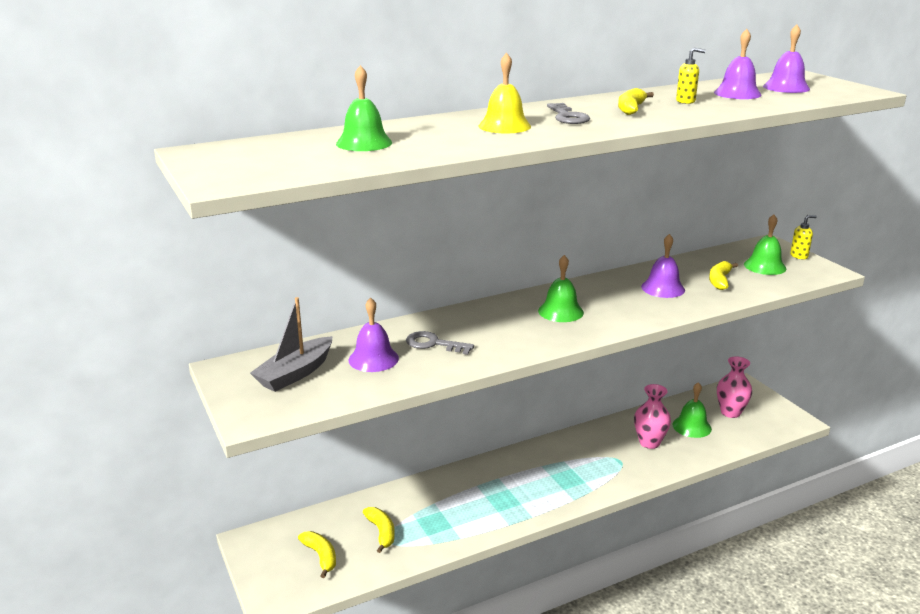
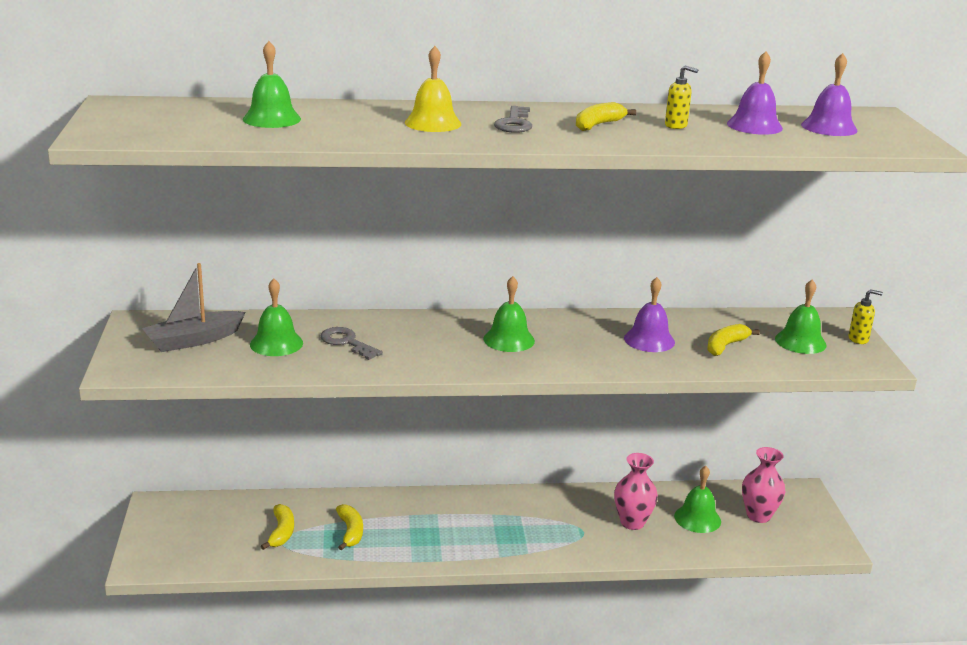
camera: 20 degrees right, 0 degrees up
(321, 556) = (210, 537): yellow banana -> yellow banana (350, 532)
(373, 359) = (276, 343): purple bell -> green bell

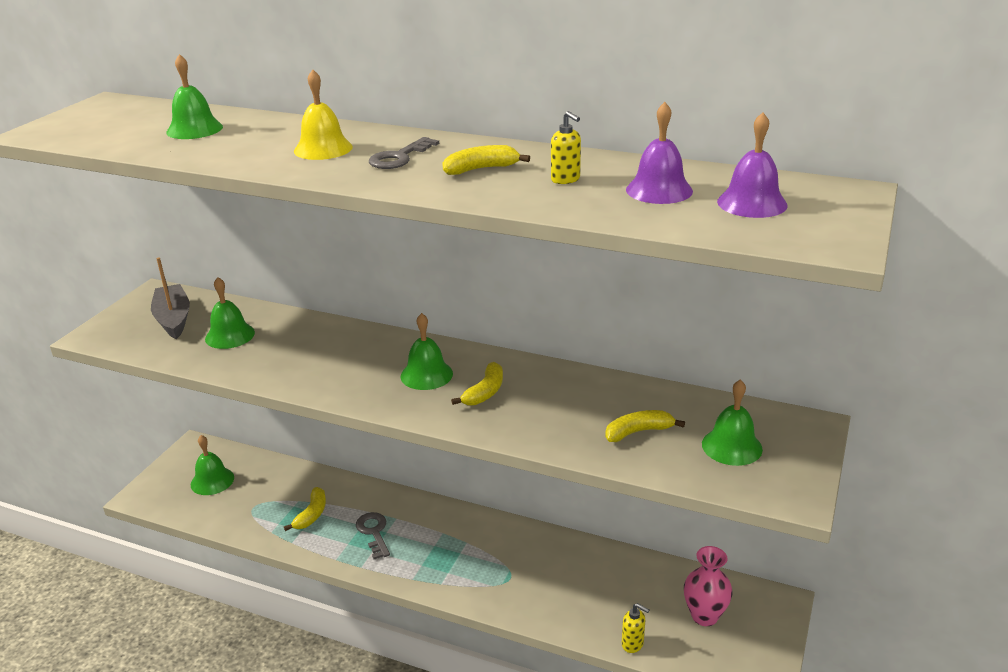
camera: 30 degrees right, 5 degrees up
(193, 340) = (173, 319): grey boat -> grey boat turned 75 degrees clockwise
(281, 532) = (260, 498): yellow banana -> yellow banana (485, 392)
(347, 342) = (285, 347): grey key -> grey key (374, 532)
(632, 522) = (565, 582): pink vase -> none
(649, 340) = (563, 406): purple bell -> none
(697, 518) = (635, 599): green bell -> green bell (212, 481)
(858, 339) = (808, 459): yellow soap dispenser -> yellow soap dispenser (633, 644)

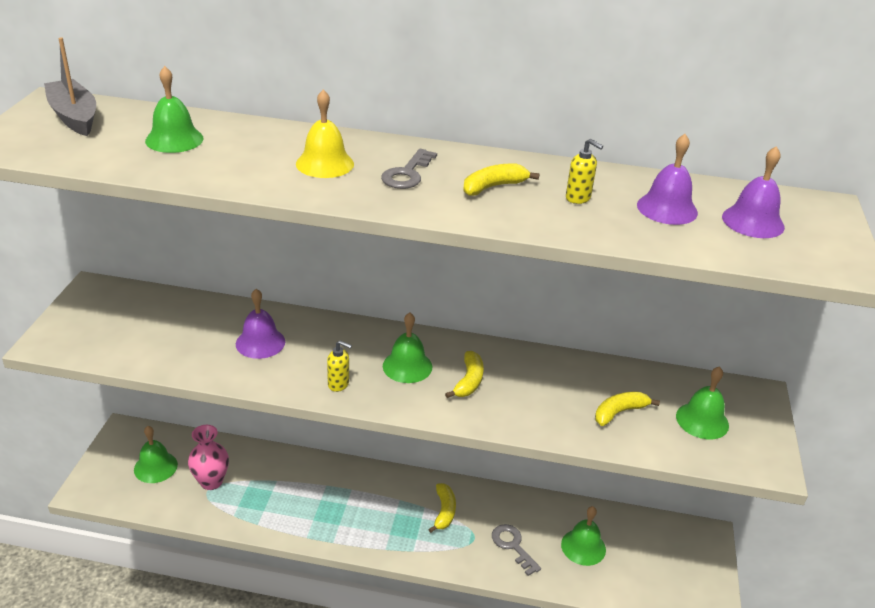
camera: 15 degrees left, 5 degrees up
(173, 319) = (126, 318): grey boat -> grey boat (74, 117)
(230, 335) = (194, 334): green bell -> green bell (583, 547)
(289, 346) = (260, 342): none -> purple bell
(312, 514) = (268, 493): yellow banana -> yellow banana (444, 511)
(374, 532) = (334, 506): grey key -> grey key (513, 546)
(633, 644) = (598, 589): yellow soap dispenser -> yellow soap dispenser (338, 384)
(704, 616) = (650, 555): pink vase -> pink vase (211, 481)

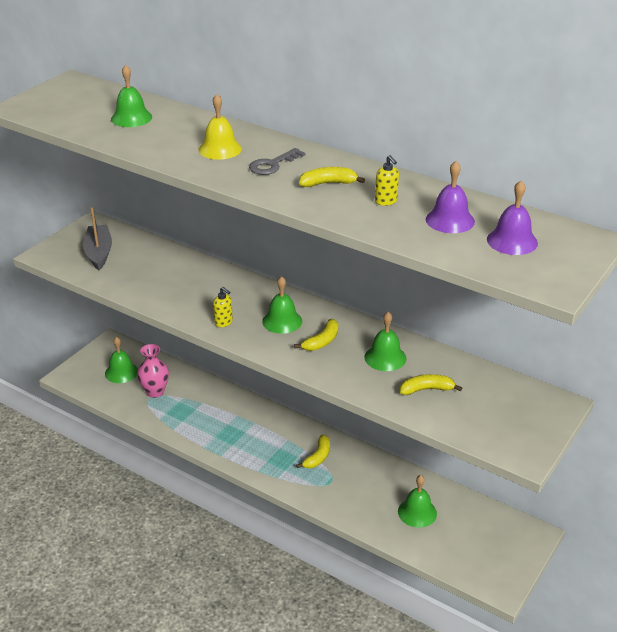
camera: 25 degrees right, 0 degrees up
(74, 117) = (78, 93): grey boat -> grey boat (99, 253)
(260, 342) = (185, 283): purple bell -> none
(513, 546) = (359, 496): grey key -> none
(702, 420) = (492, 411): green bell -> green bell (385, 357)

